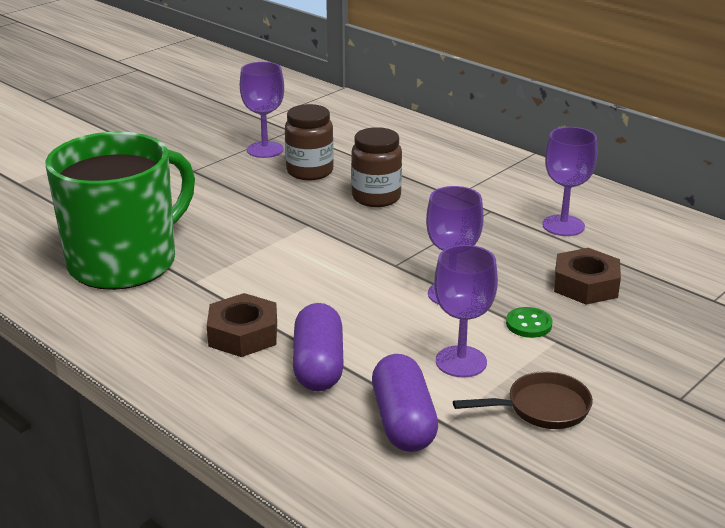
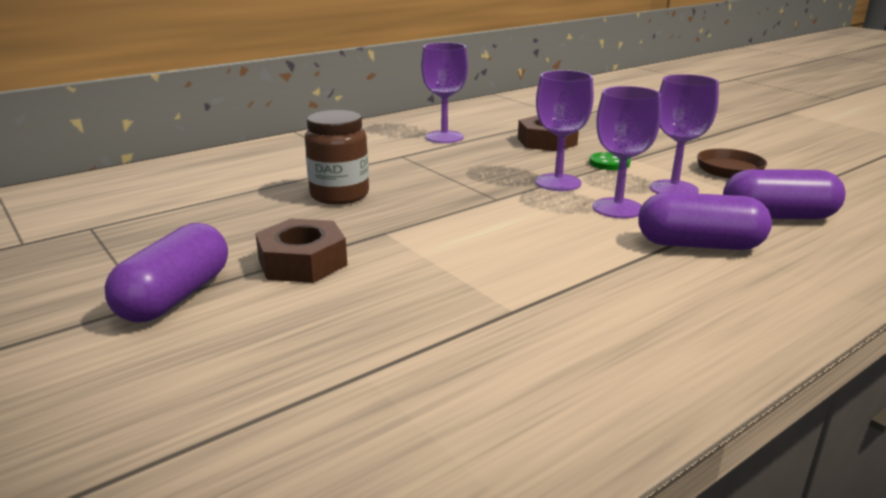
camera: 80 degrees left, 5 degrees down
(125, 262) = (439, 369): green mug -> none
(201, 176) = (175, 297): none -> purple capsule
(243, 334) = (645, 281): brown nut -> brown nut (302, 262)
(265, 150) = (136, 246): purple goblet -> purple goblet (617, 208)
(310, 171) = (238, 223): brown jar -> none

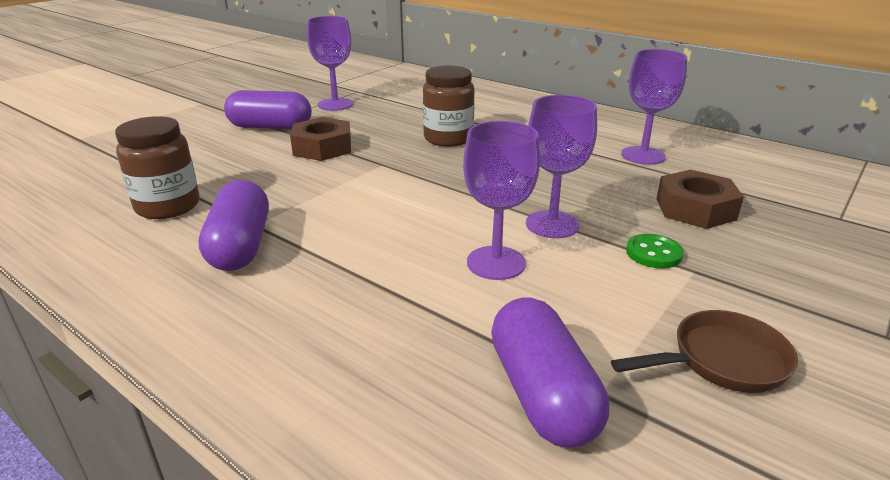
camera: 75 degrees right, 5 degrees up
(433, 377) = (168, 206): none -> brown jar
(673, 189) = (591, 302): purple goblet -> purple goblet (335, 104)
(699, 245) = (412, 317): purple capsule -> purple capsule (240, 246)

